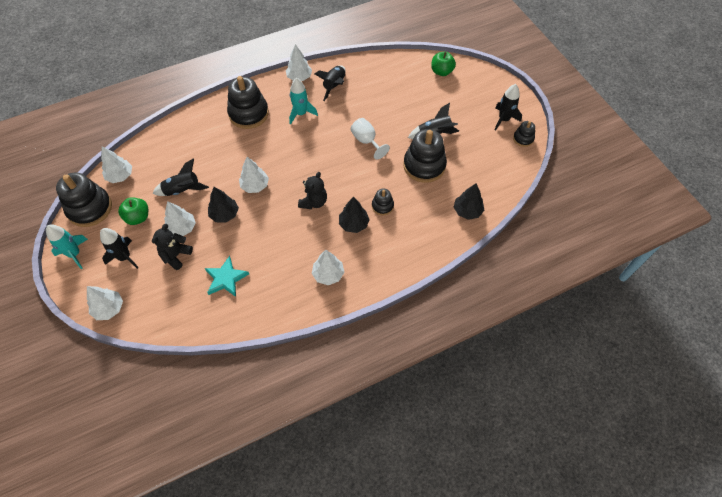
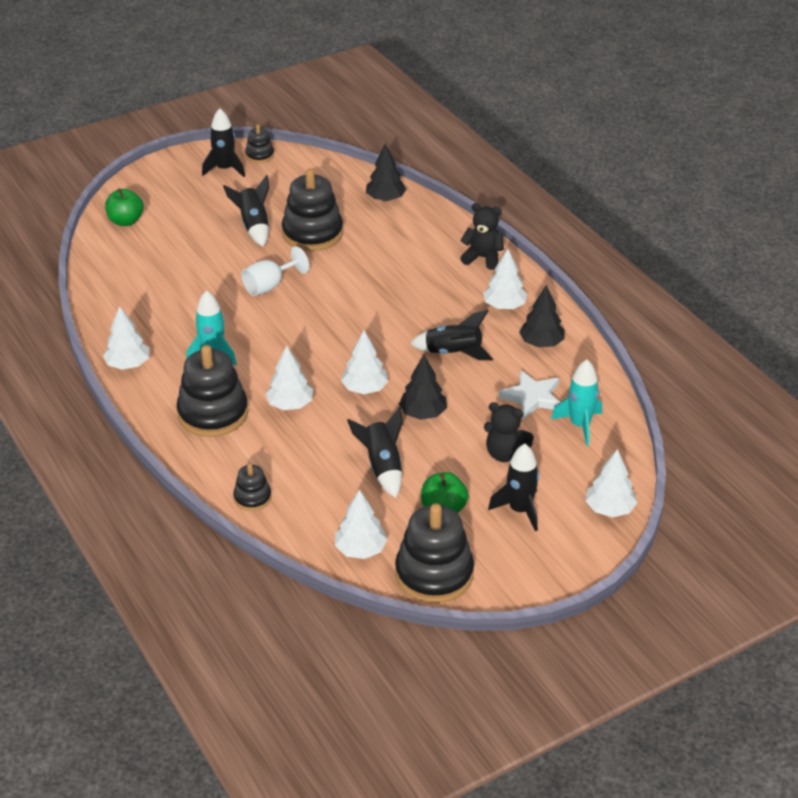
camera: 95 degrees left, 20 degrees down
(74, 254) = (526, 572): turquoise rocket -> turquoise rocket (579, 425)
(182, 228) = (455, 455): white tree -> white tree (290, 405)
(226, 278) = (532, 397): turquoise star -> white star
(314, 202) = (388, 328): black teddy bear -> black teddy bear (483, 258)
(334, 86) = (151, 325): black rocket -> black rocket (453, 353)
(353, 224) = (420, 289): black tree -> black tree (541, 343)
(382, 206) = (387, 266): black stacking toy -> black stacking toy (252, 498)

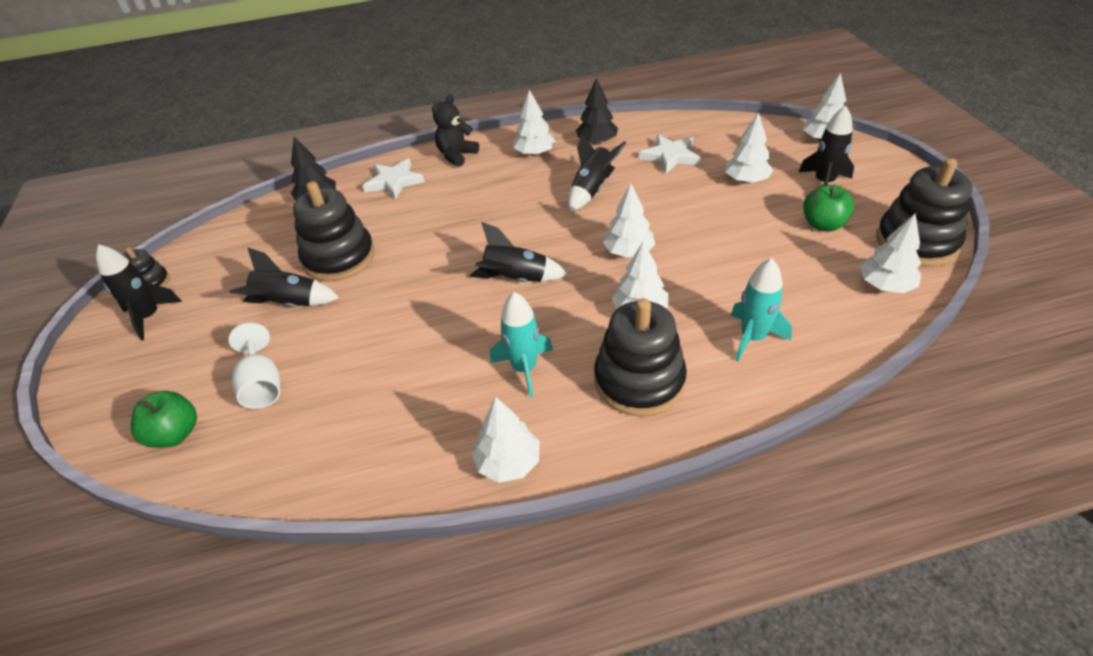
camera: 70 degrees left, 5 degrees up
(252, 498) = (801, 361): black stacking toy -> none
(270, 286) = (414, 303): white goblet -> white goblet (262, 385)
(382, 467) = (756, 255): black rocket -> black rocket (516, 279)
(422, 413) = (678, 219): black tree -> none
(426, 232) = (394, 182): none -> white star
(505, 454) = (746, 180): black teddy bear -> white tree
(579, 425) = (713, 138): turquoise rocket -> turquoise rocket (752, 338)

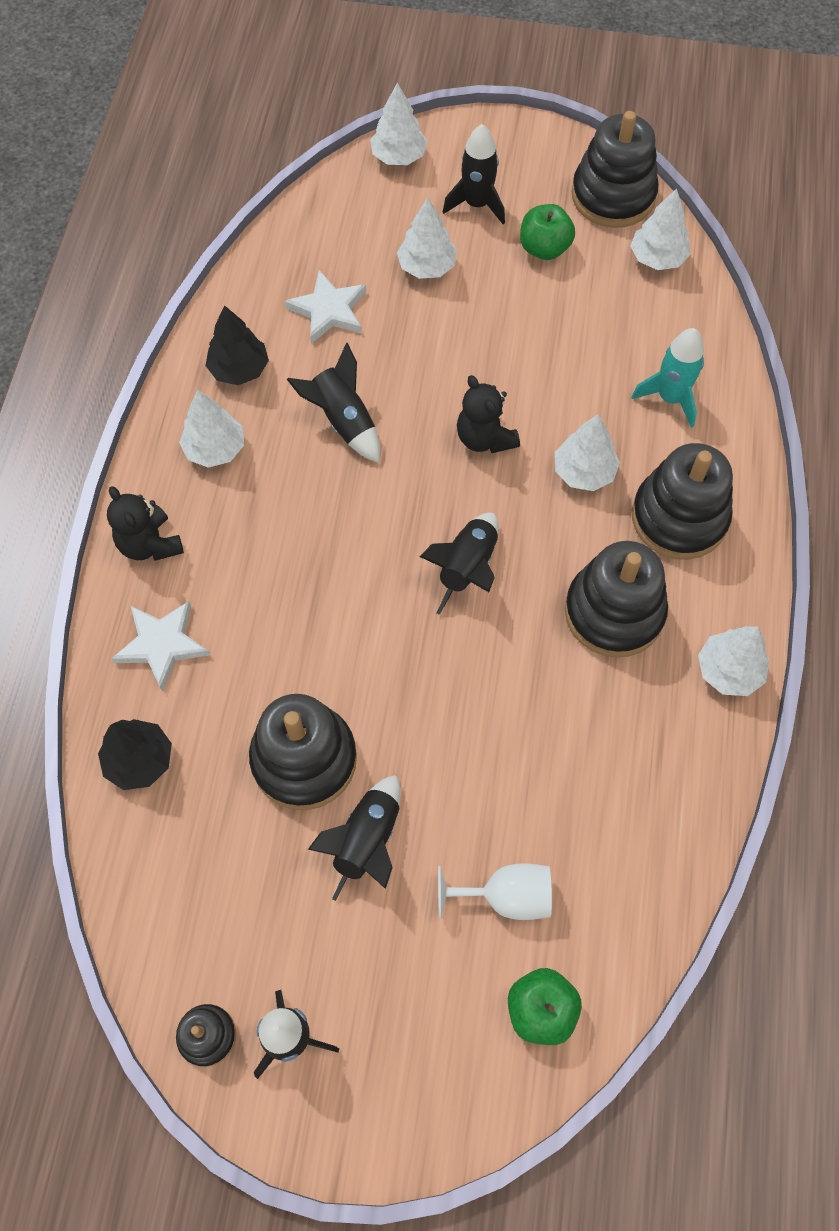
camera: 70 degrees left, 20 degrees up
(524, 369) = (614, 612): turquoise rocket -> black stacking toy
(628, 252) = (484, 438): white tree -> black teddy bear

